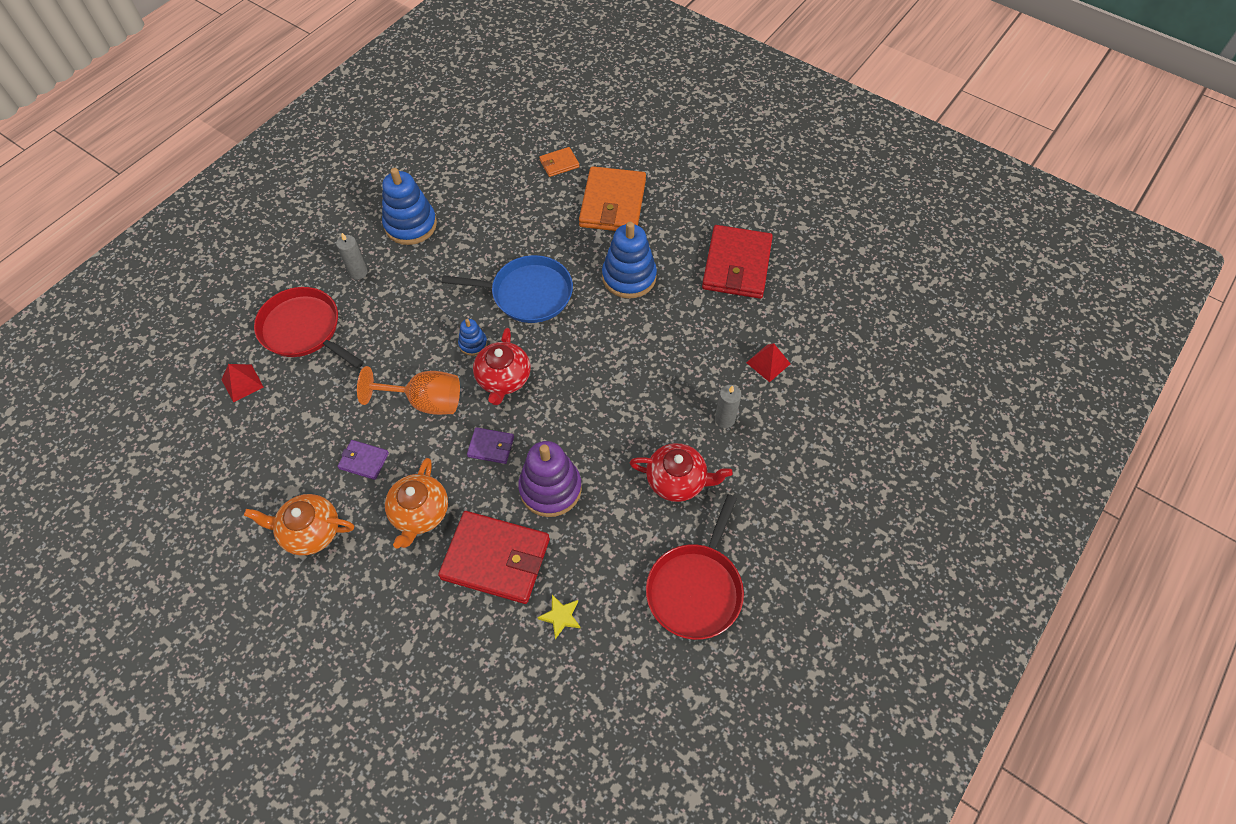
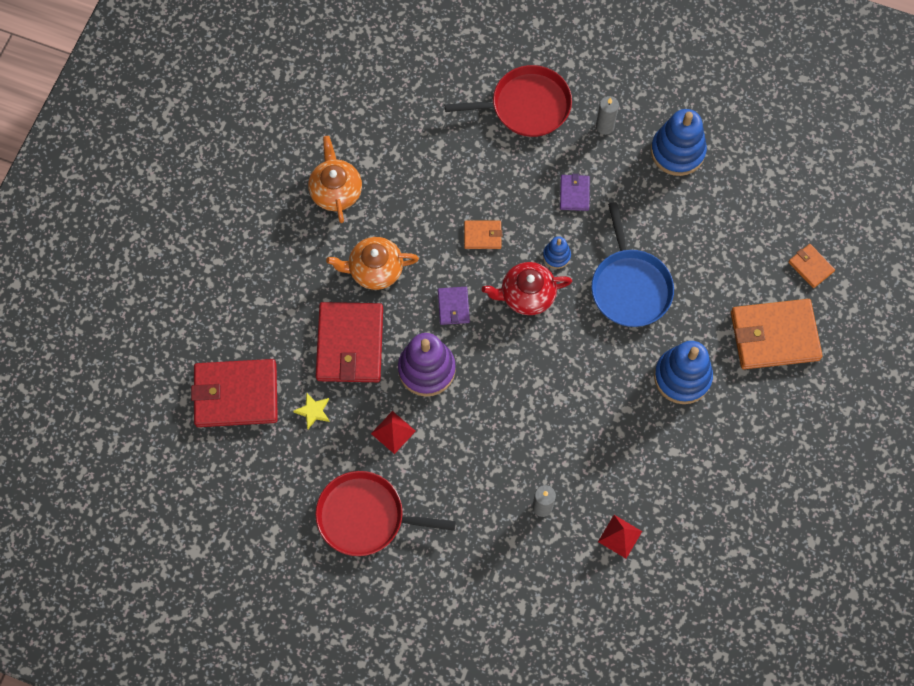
camera: 75 degrees right, 10 degrees up
(242, 383) = (456, 80): red pyramid -> red pyramid (393, 432)
(303, 330) = (526, 106): red pan -> red pan turned 60 degrees clockwise
(364, 461) = (410, 207): purple wallet -> purple wallet (574, 193)
(425, 401) = (482, 236): orange goblet -> orange wallet
(677, 480) = (465, 477): red teapot -> none
(736, 265) = (734, 481): red wallet -> red wallet (236, 395)

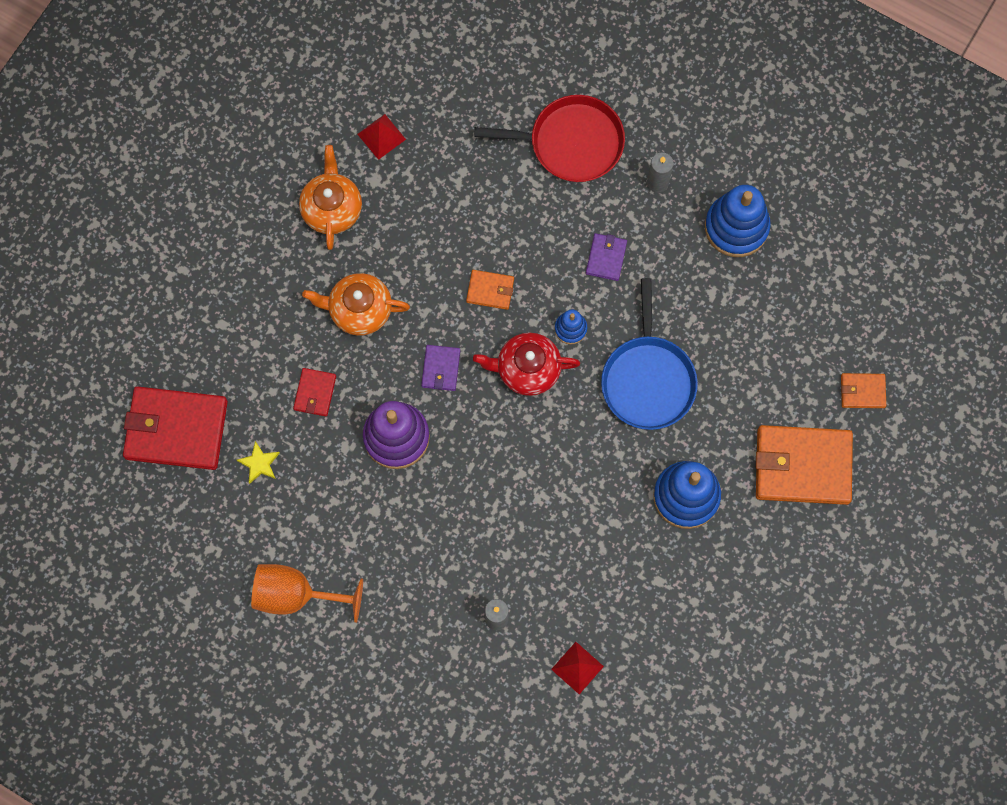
camera: 10 degrees right, 5 degrees up
(350, 344) = (315, 393): red wallet -> red wallet, size x0.47
(365, 516) = (296, 595): red pan -> orange goblet
(393, 432) = (345, 503): red pyramid -> red pyramid (381, 136)
(810, 266) = (862, 391): orange wallet -> orange wallet turned 60 degrees counterclockwise

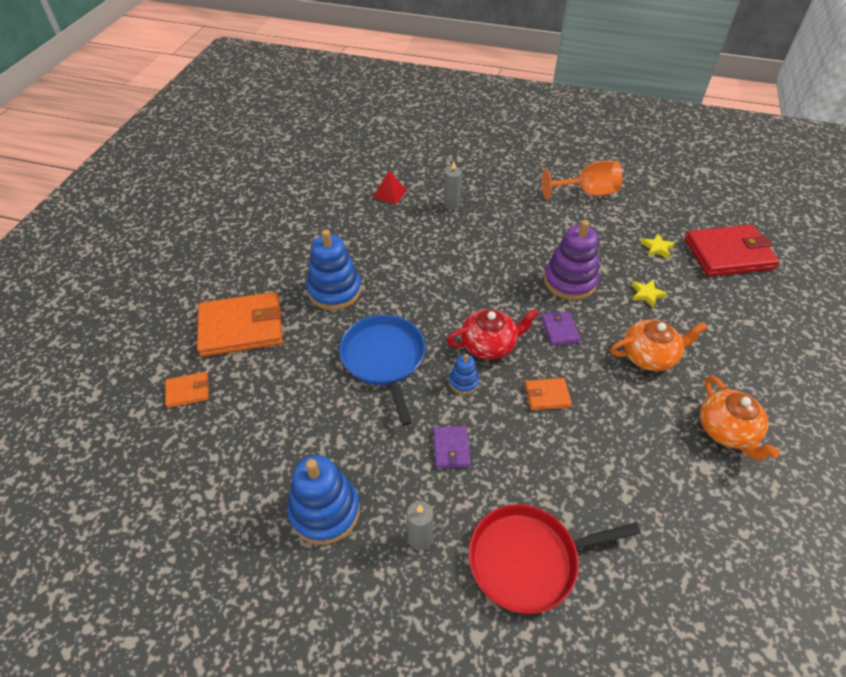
camera: 165 degrees right, 25 degrees down
(315, 393) = (646, 294): red wallet -> yellow star
(381, 136) = (727, 512): red pyramid -> none

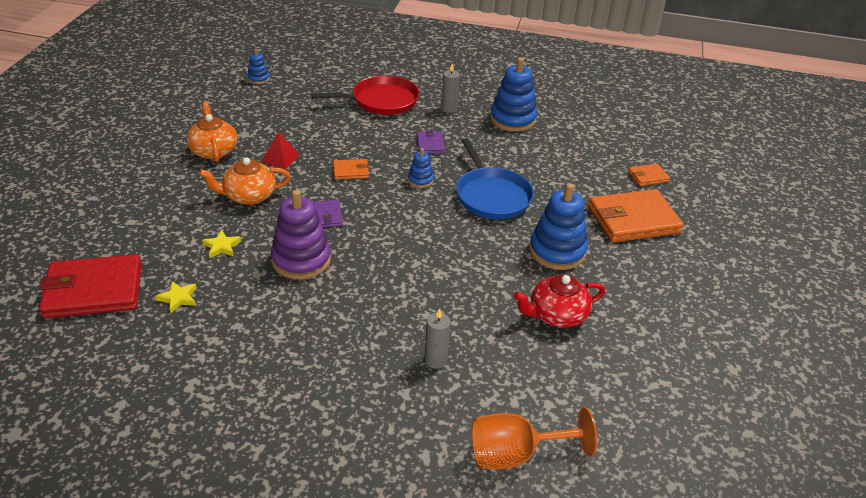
camera: 175 degrees right, 10 degrees down
(390, 194) = (526, 380): red pyramid -> red pyramid (280, 158)
(489, 344) = (396, 205): red teapot -> red teapot (556, 315)
(587, 192) = (232, 384): orange goblet -> orange goblet (515, 454)
(754, 629) = (258, 79): none -> blue stacking toy

